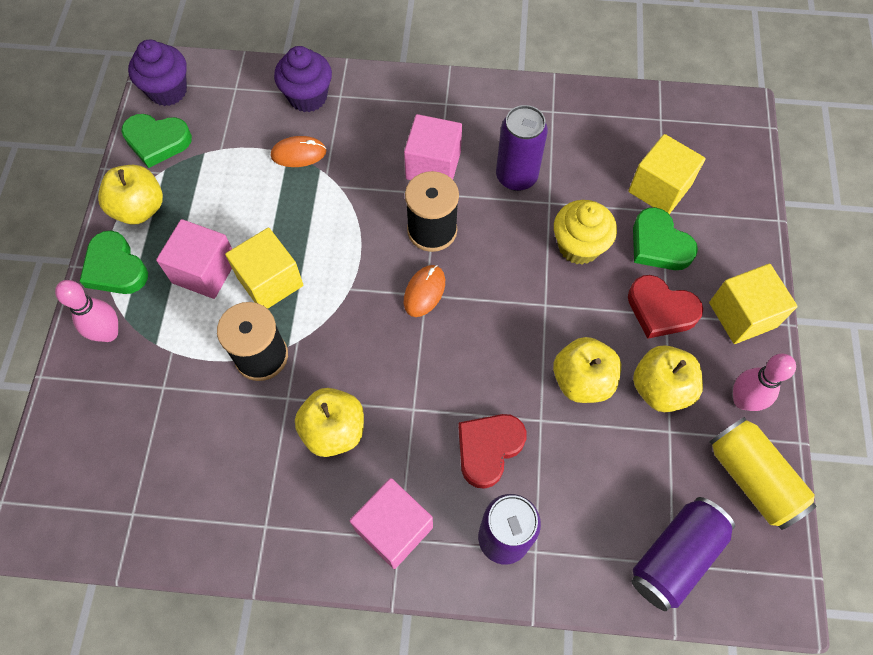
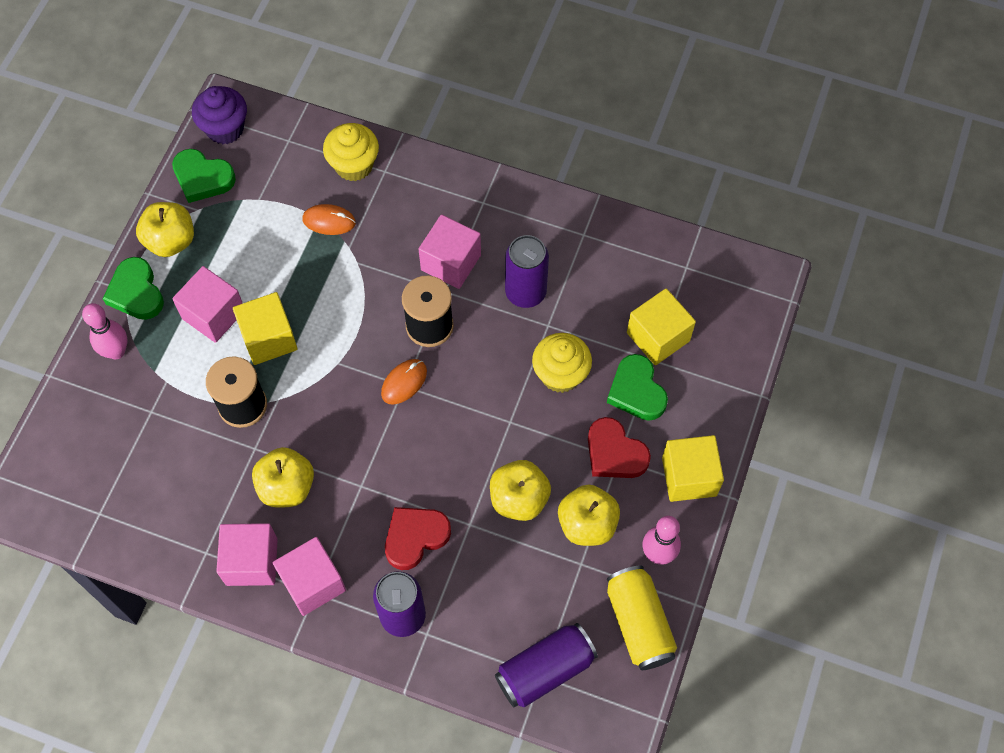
camera: 15 degrees right, 0 degrees up
(308, 97) = (354, 165): purple cupcake -> yellow cupcake
(319, 523) = (251, 561): none -> pink cube

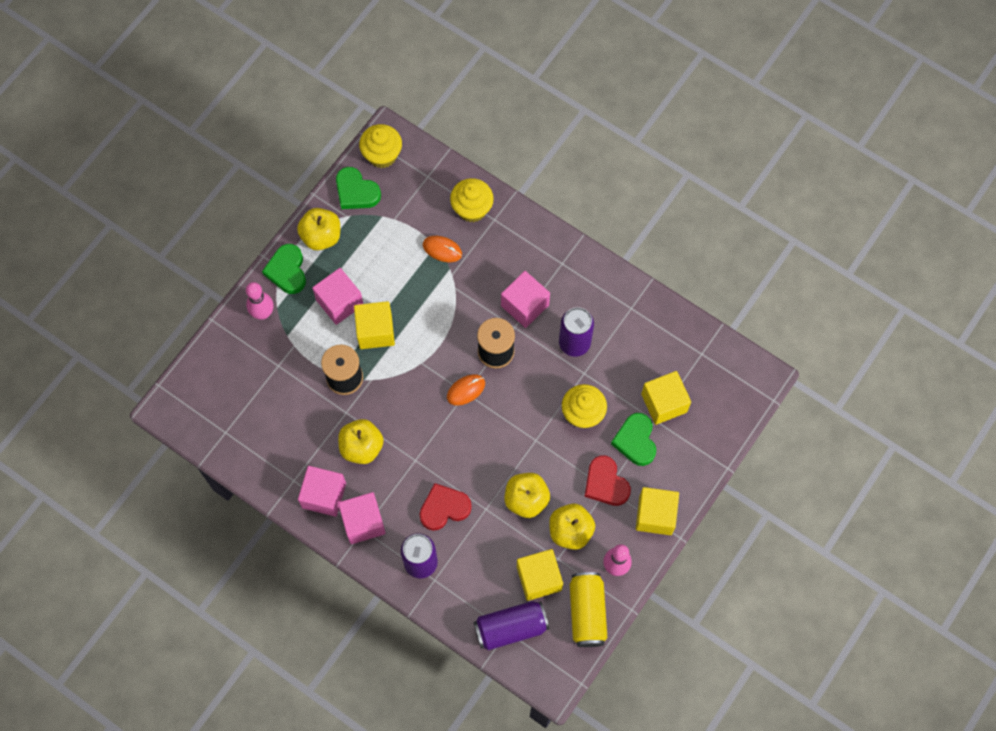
camera: 15 degrees right, 5 degrees up
(225, 129) = (382, 155): purple cupcake -> yellow cupcake
(563, 595) = (539, 578): none -> yellow cube

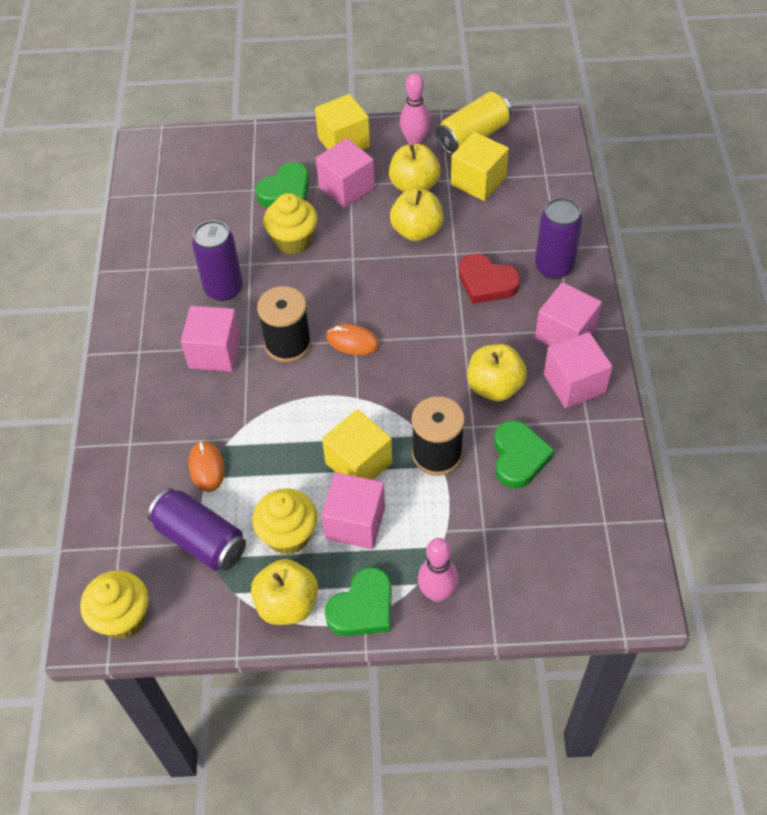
camera: 125 degrees left, 15 degrees down
(356, 192) = (197, 610): green heart -> green heart (518, 457)
(472, 209) = (131, 473): yellow cupcake -> yellow cupcake (288, 535)
(511, 628) = (540, 174): purple can -> purple can (201, 540)
(605, 483) = (346, 188): red heart -> pink cube
(664, 403) = (230, 192): yellow cube -> none

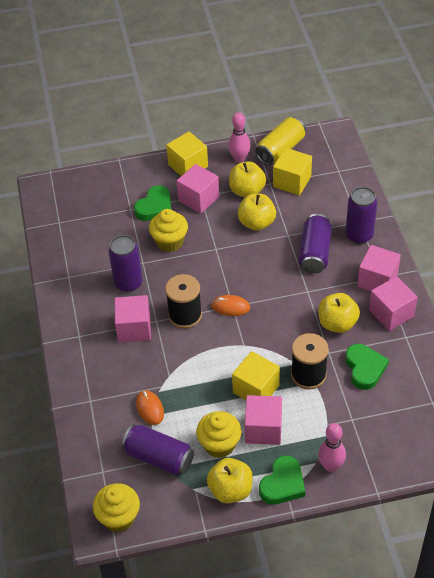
camera: 10 degrees left, 5 degrees down
(486, 283) = (315, 253): red heart -> purple can

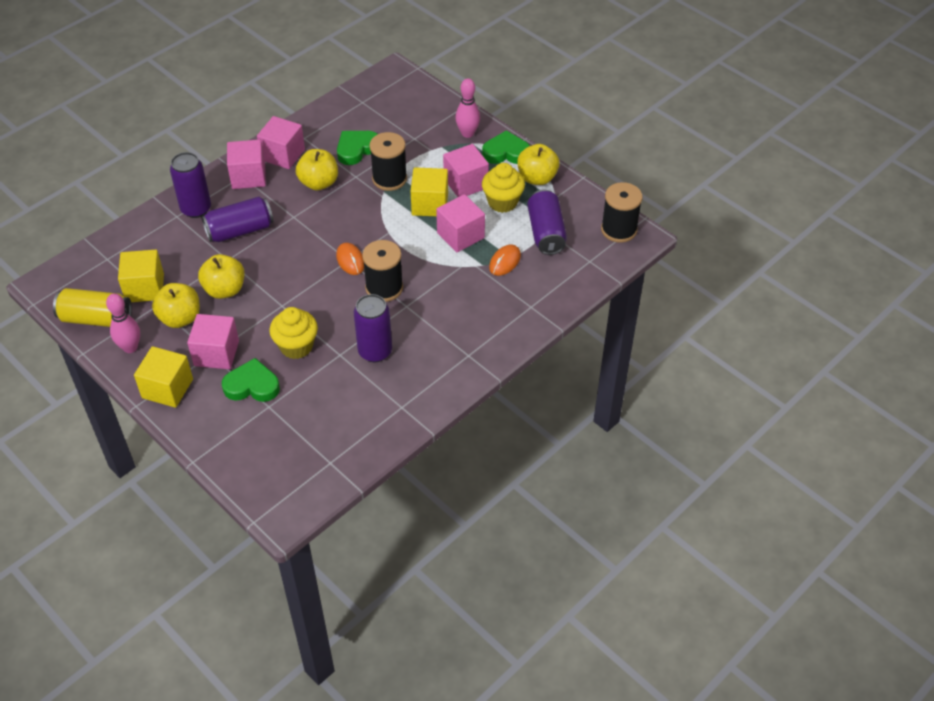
camera: 125 degrees left, 0 degrees up
(119, 518) = (619, 230): yellow cupcake -> black spool
(134, 328) = (428, 317): pink cube -> pink cube (460, 235)

